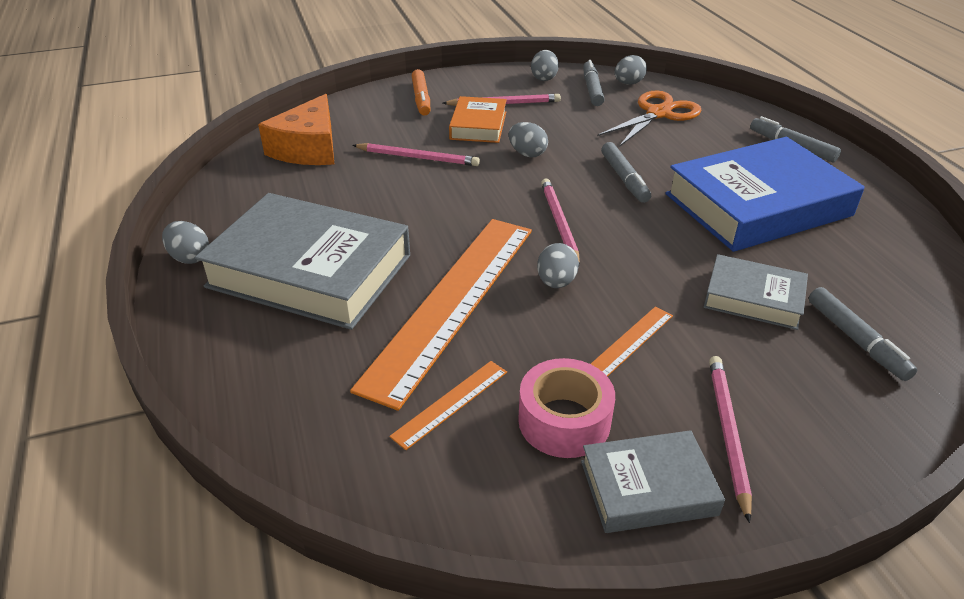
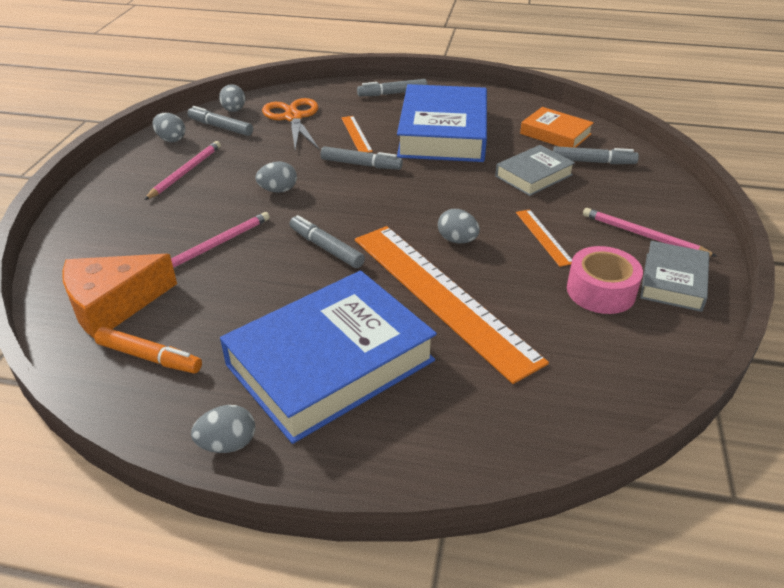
camera: 60 degrees left, 0 degrees up
(309, 148) = (113, 304): orange cheese -> orange cheese turned 105 degrees clockwise
(310, 271) = (330, 362): grey book -> blue book
(421, 98) = (113, 209): orange marker -> orange marker (149, 357)
(451, 403) = (555, 335): orange ruler -> orange ruler (356, 134)
(465, 210) = (326, 248): none -> grey marker
(478, 125) = (204, 197): orange book -> orange book (555, 134)
(559, 223) = (388, 212): pink pencil -> none

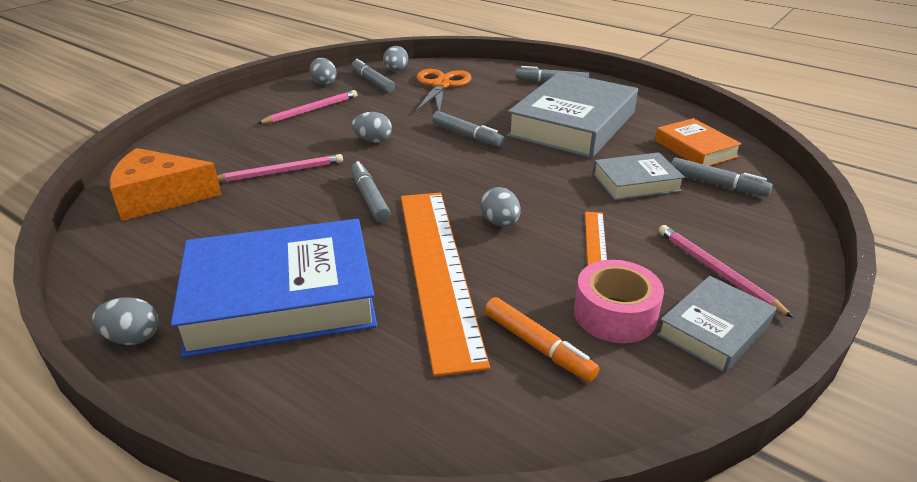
camera: 25 degrees right, 5 degrees down
(149, 357) = (145, 246): orange marker -> orange marker (538, 346)
(356, 134) = (486, 109): orange ruler -> none
(443, 132) = (572, 124): blue book -> grey book

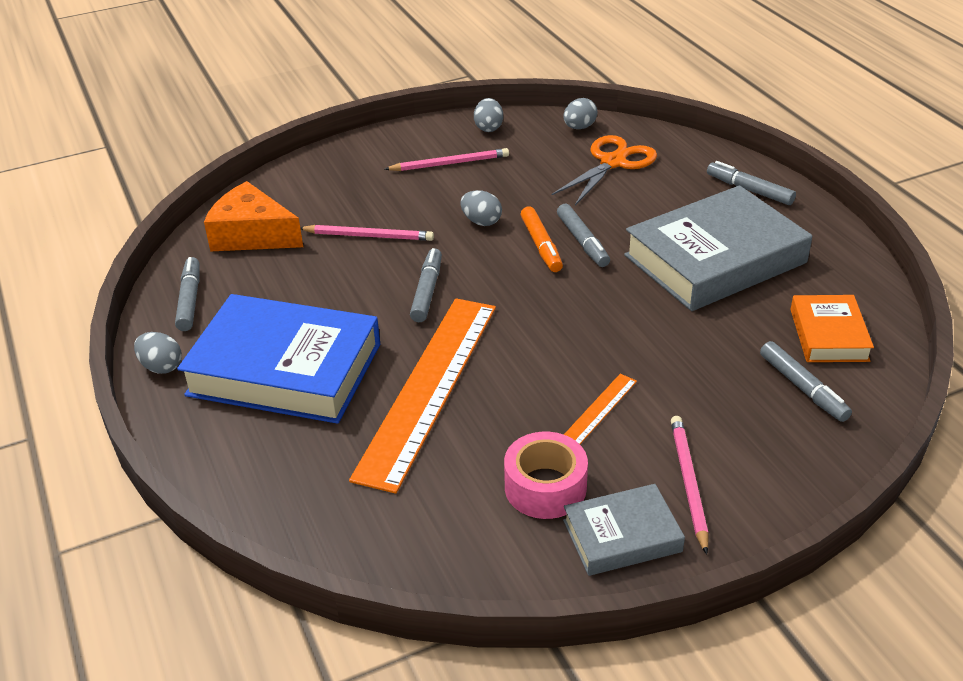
camera: 30 degrees right, 5 degrees up
(372, 81) = (541, 138): grey marker -> grey marker (190, 300)
(500, 223) = (525, 358): grey egg -> none
(538, 346) = (452, 489): orange marker -> orange marker (541, 246)
(636, 182) = (711, 356): grey book -> none

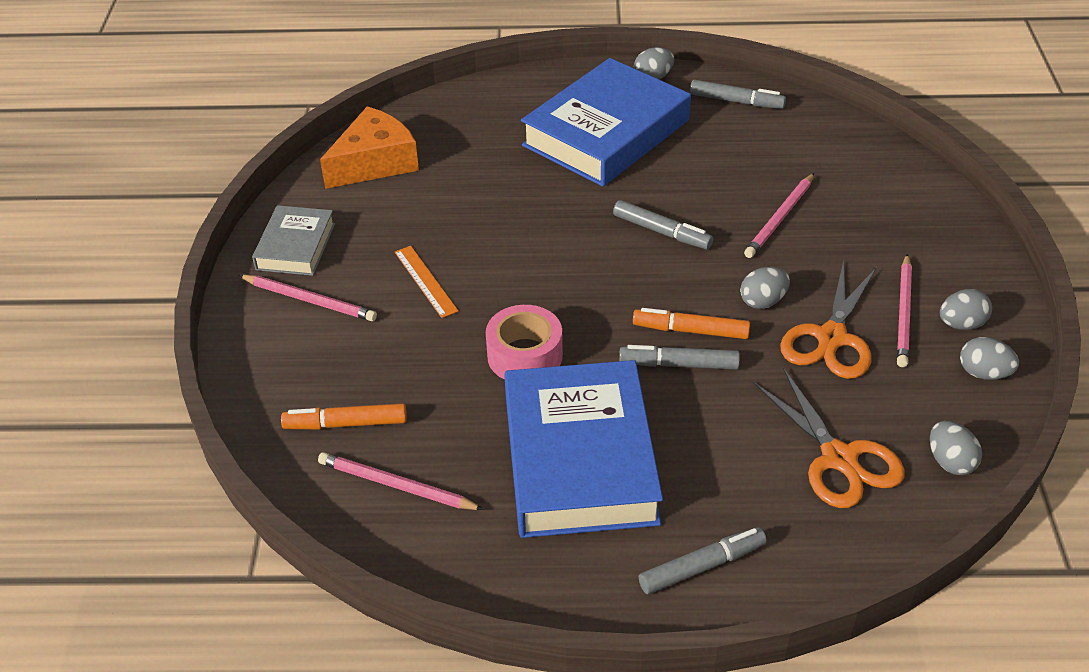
camera: 115 degrees right, 5 degrees up
(252, 235) = (823, 149): orange cheese -> orange cheese (374, 162)
(428, 388) = (527, 198): orange ruler -> none
(445, 141) = (961, 324): none -> grey egg
(499, 186) = (831, 338): none -> orange scissors
(545, 487) = (372, 225): pink tape -> pink tape (525, 355)
(715, 259) = (579, 458): grey book -> blue book
(803, 388) = (345, 424): grey marker -> orange marker
(828, 335) = (396, 485): orange book -> pink pencil

